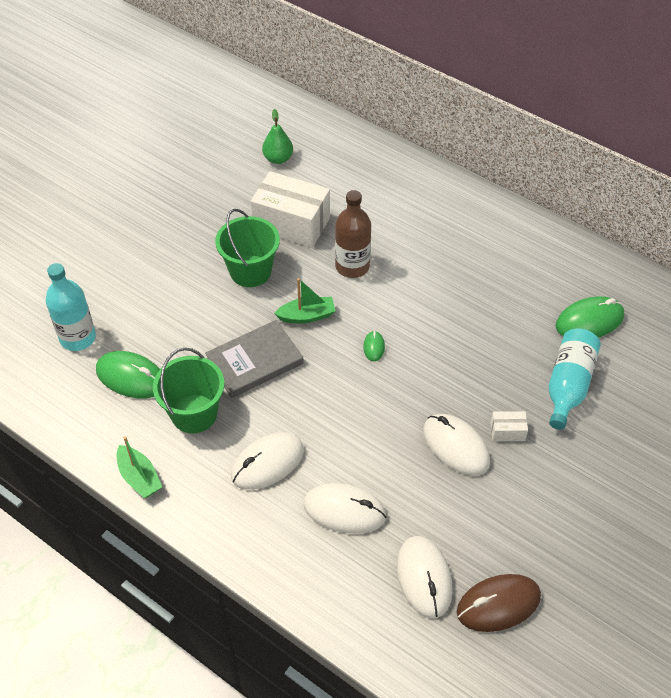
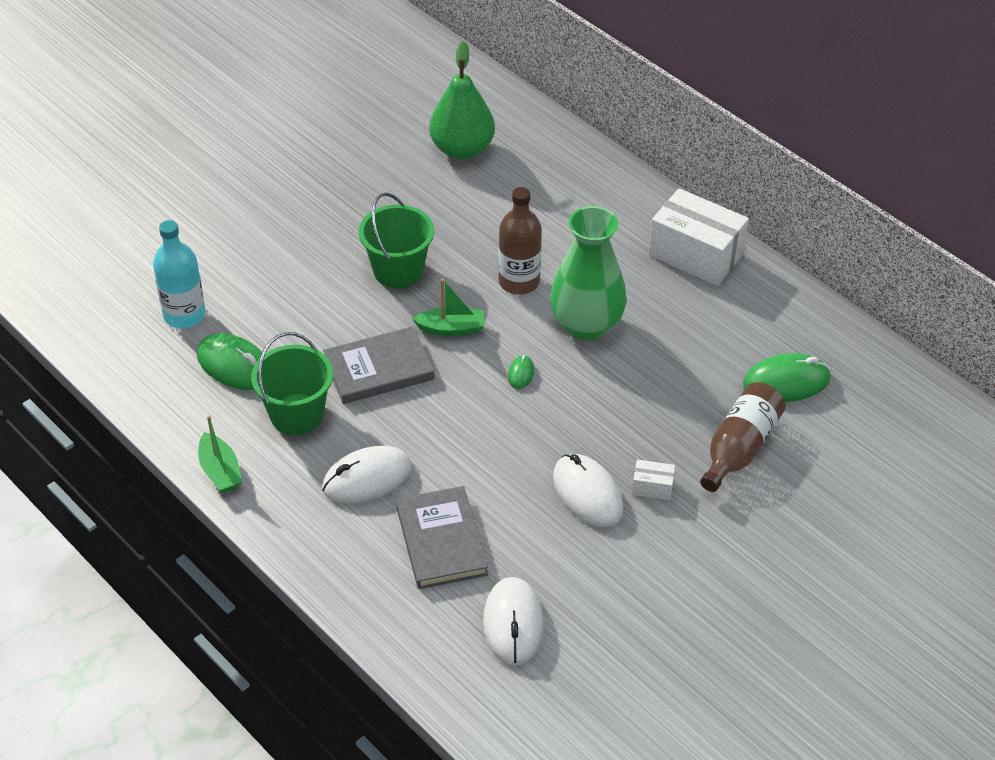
camera: 10 degrees right, 5 degrees down
(278, 159) = (462, 149): green pear -> green pear, size x1.74
(291, 223) = (459, 224): white box -> white box (695, 255)
(344, 510) = (441, 541): white mouse -> grey book
(416, 296) = (586, 325): none -> green vase
(498, 604) = (590, 664): brown mouse -> none
(568, 385) = (739, 448): turquoise bottle -> brown bottle

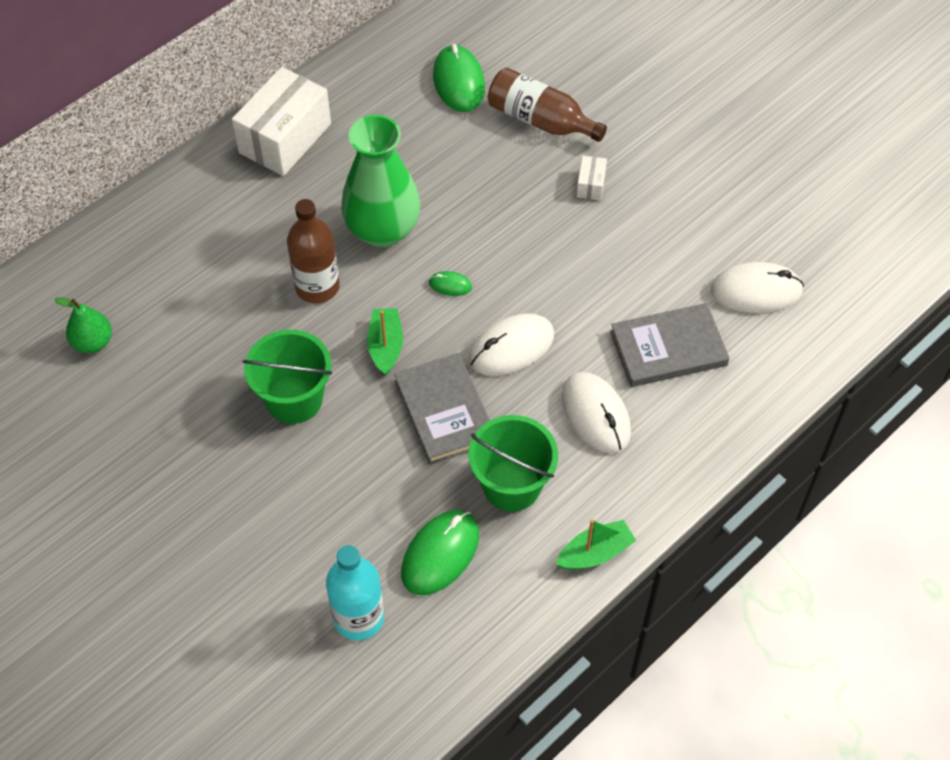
camera: 90 degrees left, 10 degrees up
(462, 149) = (93, 342): green pear -> green pear, size x0.57
(587, 493) = (602, 233): white mouse -> white mouse (511, 347)

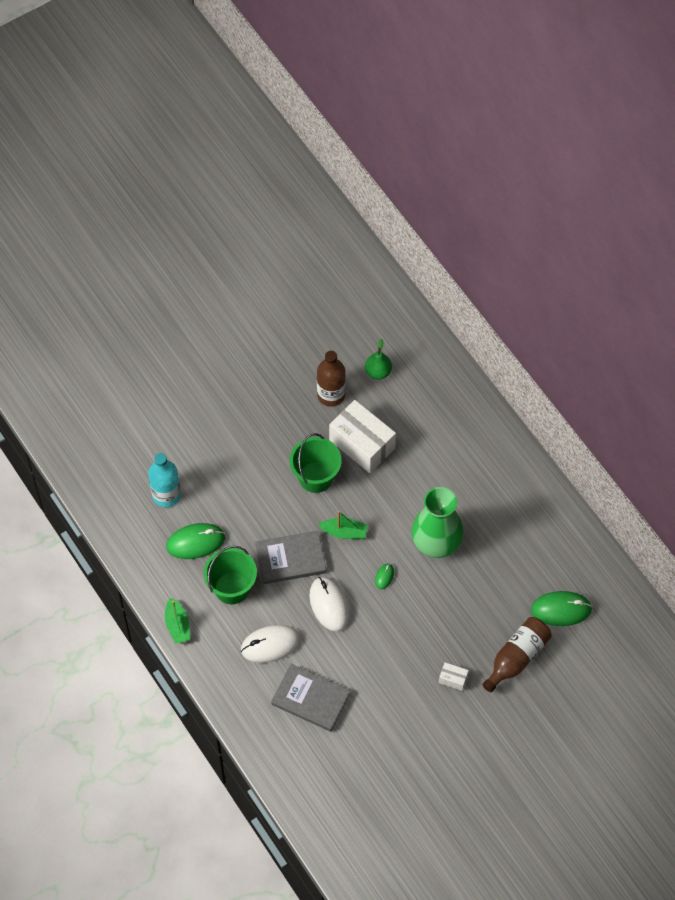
camera: 100 degrees right, 5 degrees up
(285, 138) = (525, 492): white box -> white box (362, 444)
(317, 287) = (397, 499): brown bottle -> brown bottle (331, 395)
(440, 554) = (195, 542): green mouse -> green mouse turned 60 degrees counterclockwise
(668, 348) = (310, 699): grey book -> grey book turned 60 degrees counterclockwise
(756, 291) = (345, 765): white mouse -> none

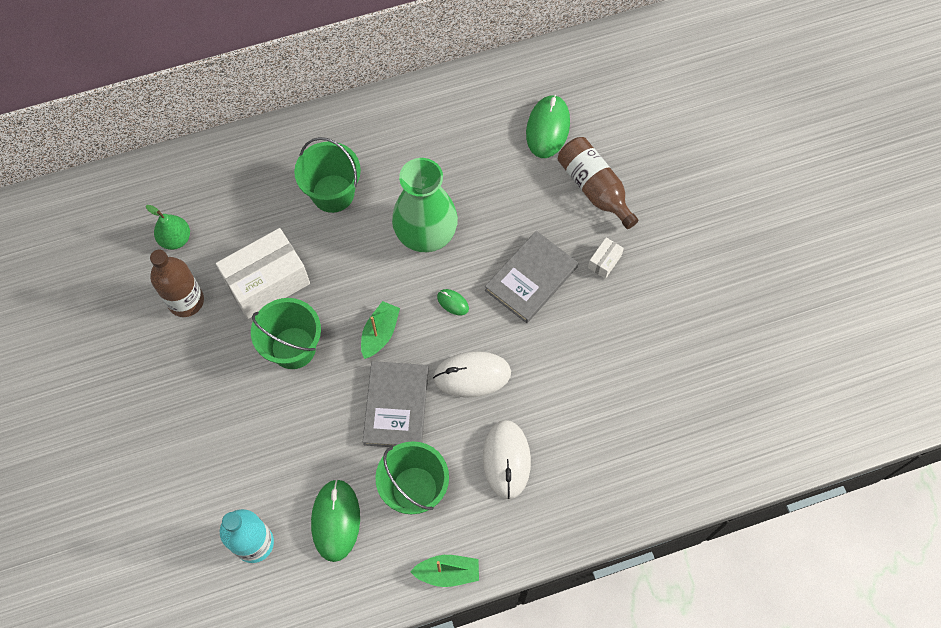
camera: 75 degrees left, 5 degrees up
(310, 699) = (591, 429): grey book -> grey book (531, 278)
(450, 467) = (333, 193): none -> green bucket

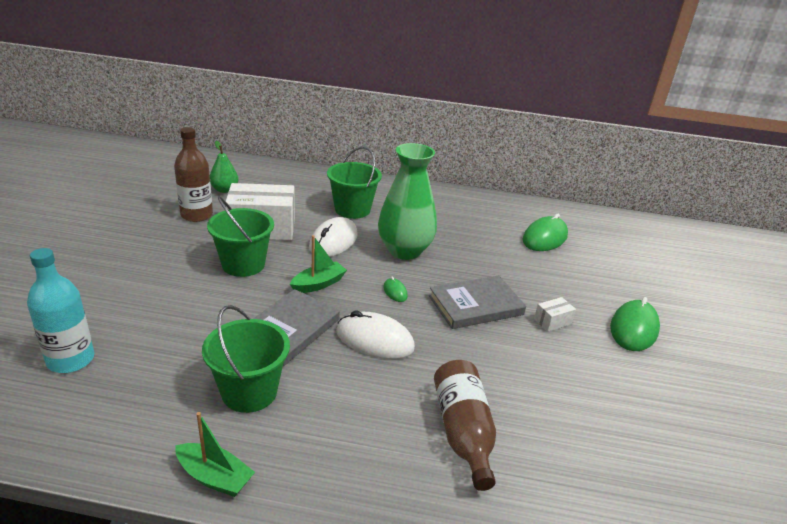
camera: 25 degrees right, 35 degrees down
(336, 520) = (156, 379): green mouse -> green mouse (634, 329)
(506, 460) = (358, 413): white mouse -> white mouse (333, 241)
(594, 188) = (567, 279): brown bottle -> brown bottle (463, 432)

